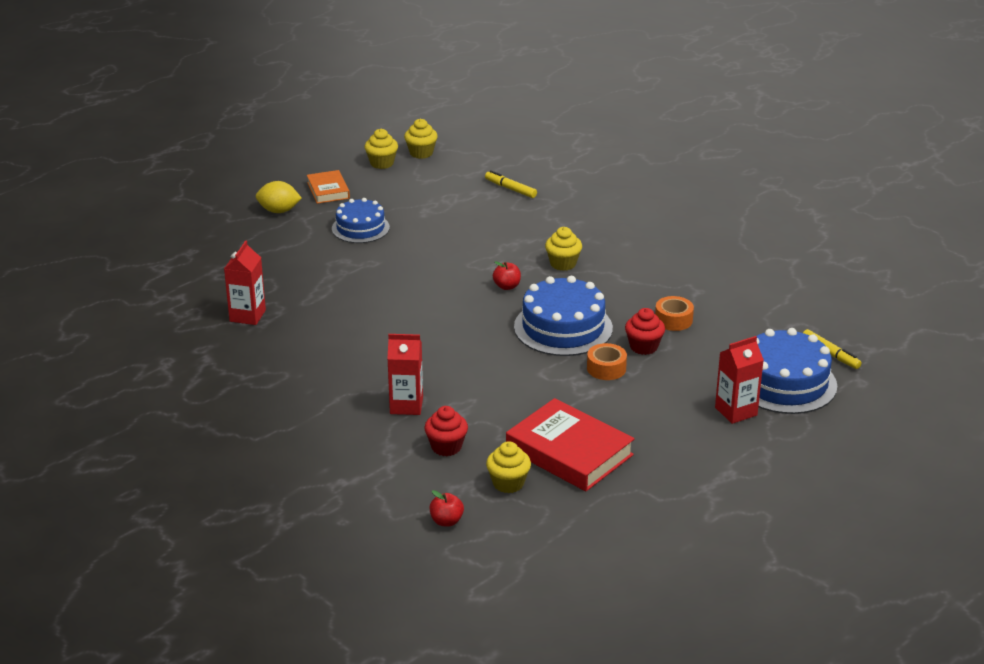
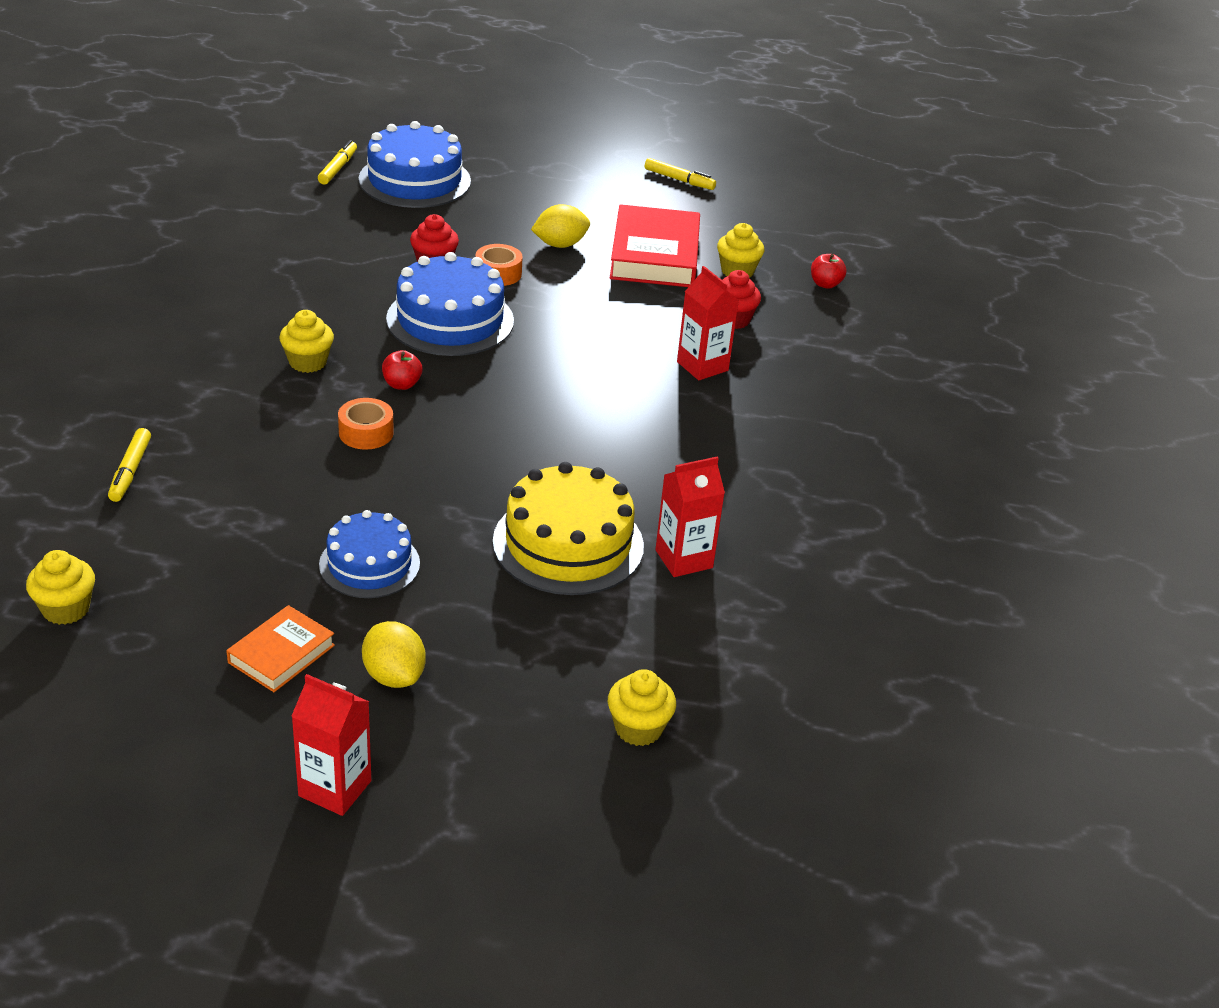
camera: 130 degrees left, 5 degrees up
(304, 286) = (568, 543): none -> yellow cake
(382, 163) = (137, 637): yellow cupcake -> yellow cupcake (638, 728)
(624, 412) = (560, 244): none -> yellow lemon
(673, 320) = (362, 260): orange tape -> orange tape (366, 433)
(685, 526) = (679, 180): none -> yellow marker
(736, 411) = (490, 193): red carton -> red carton (335, 788)

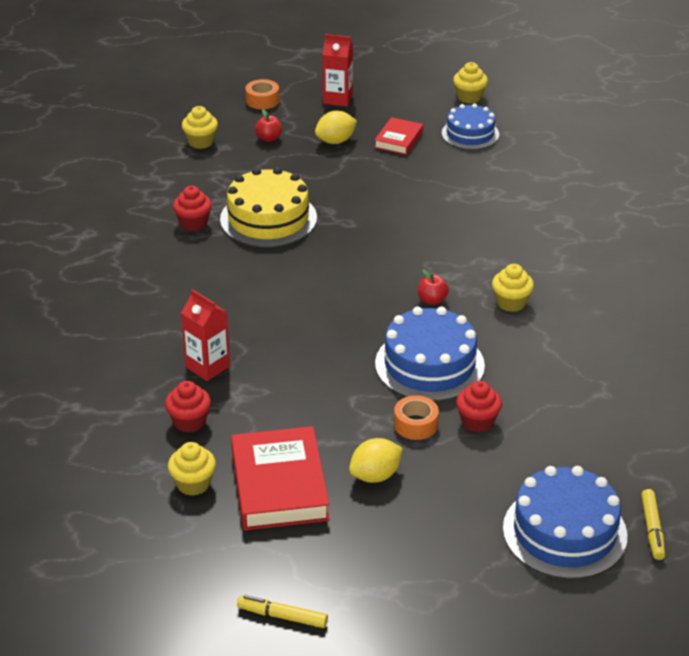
camera: 170 degrees right, 0 degrees up
(66, 609) = (523, 138): yellow cupcake -> yellow cupcake (469, 97)
(130, 471) = (558, 207): yellow marker -> none
(281, 654) = (399, 140): orange book -> red book
(366, 433) = (433, 260): orange tape -> orange tape (262, 100)
(369, 564) = (380, 186): blue cake -> blue cake (470, 134)
(394, 675) = (335, 141): yellow lemon -> yellow lemon turned 75 degrees counterclockwise
(684, 559) = (193, 223): red carton -> red cupcake
(825, 284) = (103, 488): red apple -> red apple (269, 138)

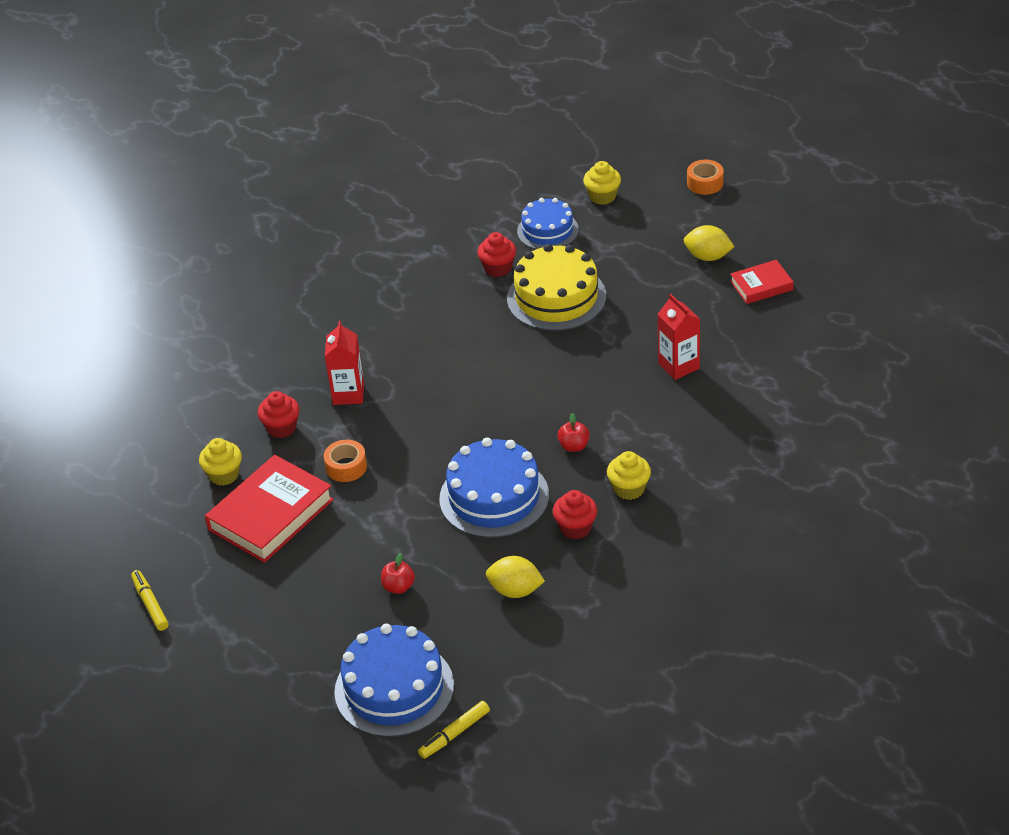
camera: 50 degrees right, 5 degrees up
(269, 138) = (659, 223): red apple -> red apple (398, 587)
(338, 99) = (769, 216): red carton -> red carton (678, 366)
(375, 475) = (337, 553): yellow lemon -> yellow lemon (515, 590)
(415, 424) = (417, 536): orange tape -> orange tape (346, 467)
(469, 97) = (886, 278): yellow cupcake -> none
(470, 134) = (831, 315): blue cake -> blue cake (547, 230)
(477, 422) = (460, 565): red cupcake -> red cupcake (575, 528)

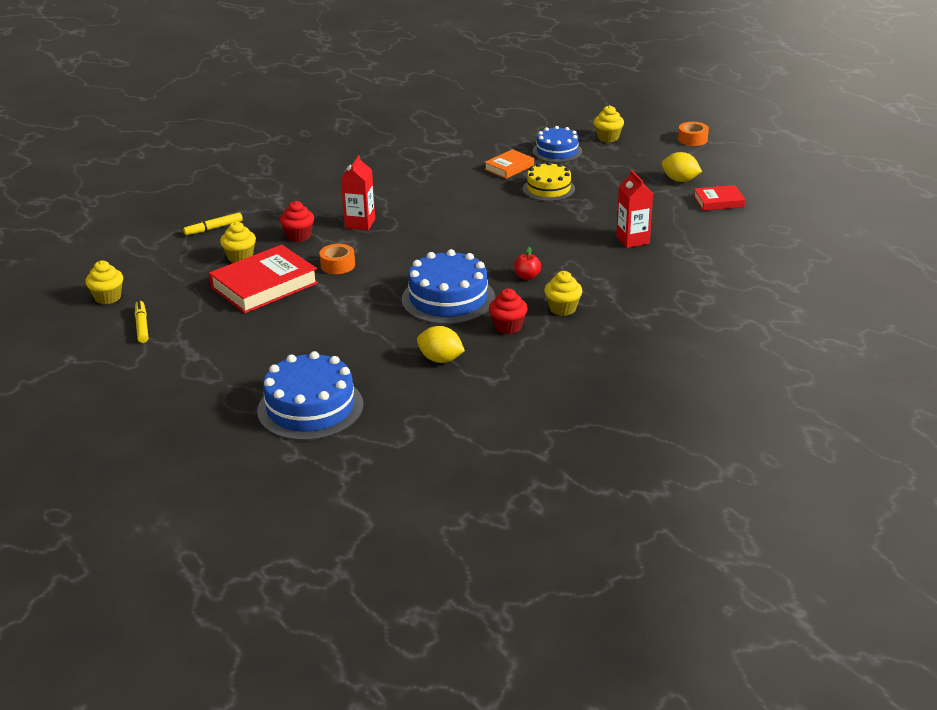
camera: 10 degrees right, 10 degrees down
(89, 567) = (108, 297): none -> yellow cupcake
(398, 587) = (345, 343): red apple -> none
(454, 734) = (347, 446): yellow marker -> yellow marker (213, 228)
(498, 268) = (509, 167): red cupcake -> orange book
(556, 297) = (548, 189): yellow cake -> yellow cake, size x0.64

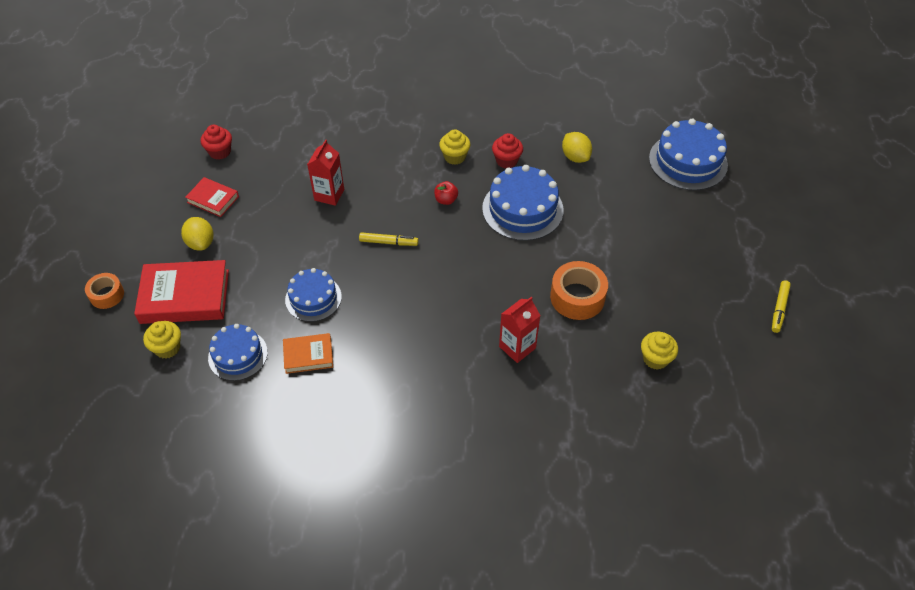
camera: 145 degrees left, 20 degrees up
(108, 297) = (799, 366): yellow cupcake -> none
(213, 228) = (658, 425): yellow marker -> yellow marker (388, 242)
(264, 285) = (654, 305): red book -> red book (185, 296)
(298, 236) = (585, 361): red cupcake -> red cupcake (220, 152)
(337, 265) = (577, 297): orange tape -> orange tape, size x1.62
(548, 189) = (313, 298): yellow cake -> blue cake

